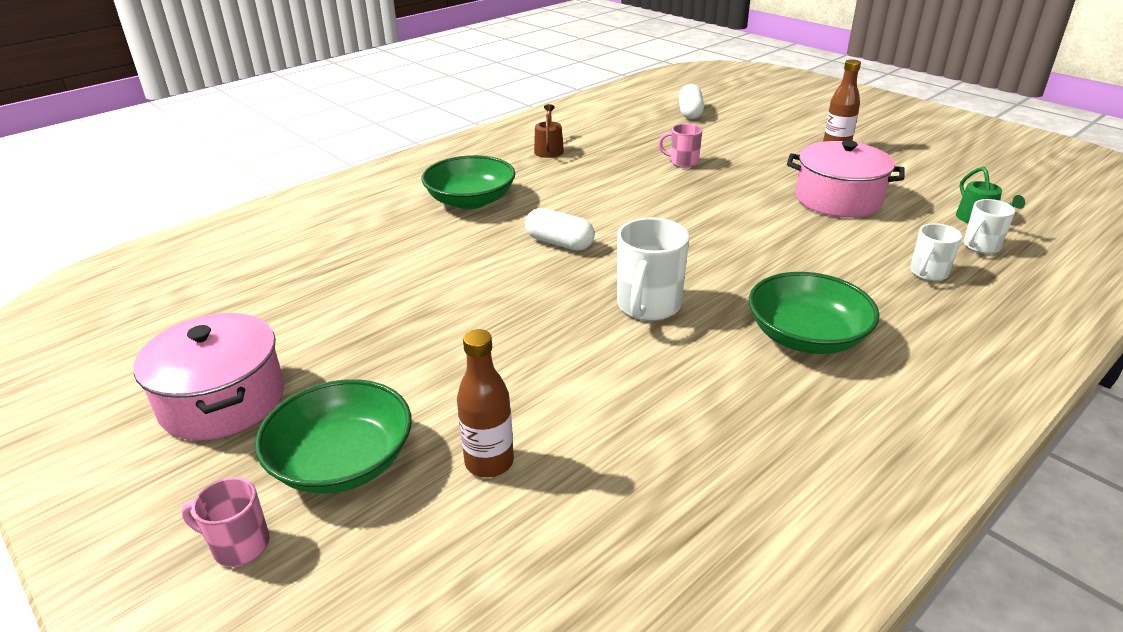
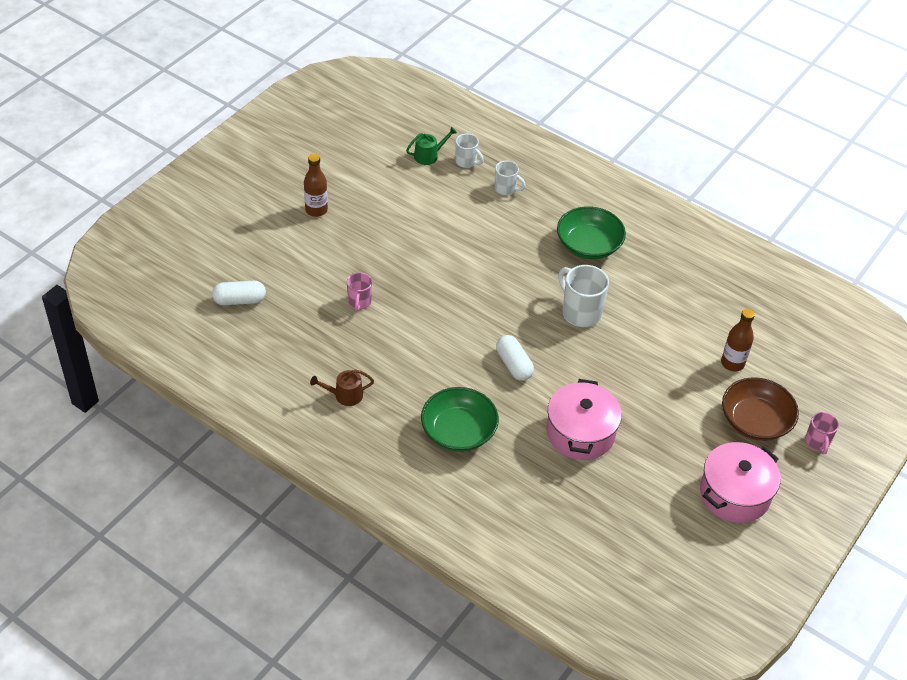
camera: 105 degrees left, 15 degrees up
(342, 461) = (755, 421): green bowl -> brown bowl
(559, 243) = (513, 365): white capsule -> white capsule turned 45 degrees counterclockwise
(648, 307) = (580, 312): white mug -> white mug turned 135 degrees counterclockwise
(838, 199) = (412, 217): pink pot -> pink pot (580, 433)

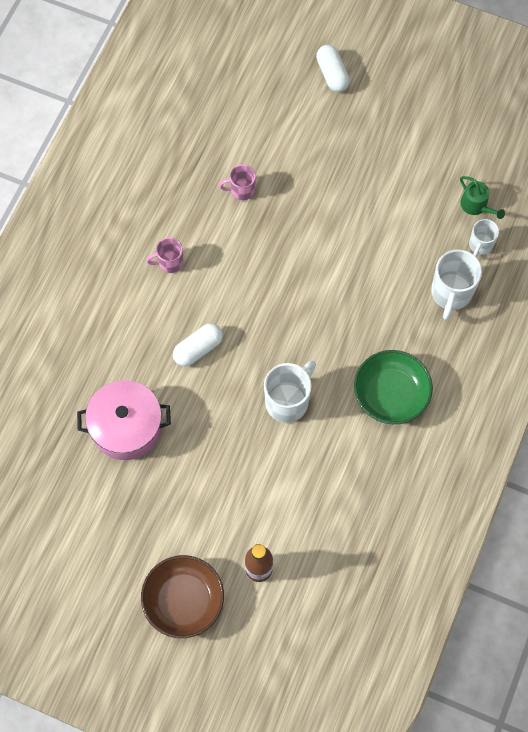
camera: 80 degrees right, 20 degrees up
(239, 300) = (214, 87): white capsule -> white capsule (332, 74)
(316, 210) = (356, 120): brown bottle -> none
(345, 395) = (121, 207): brown watering can -> none
(458, 431) = (102, 315): green bowl -> none
(506, 189) = (451, 293): white mug -> white mug, size x1.68
(734, 494) = (84, 587): pink pot -> none
(817, 442) = (170, 669): pink mug -> pink mug (170, 263)

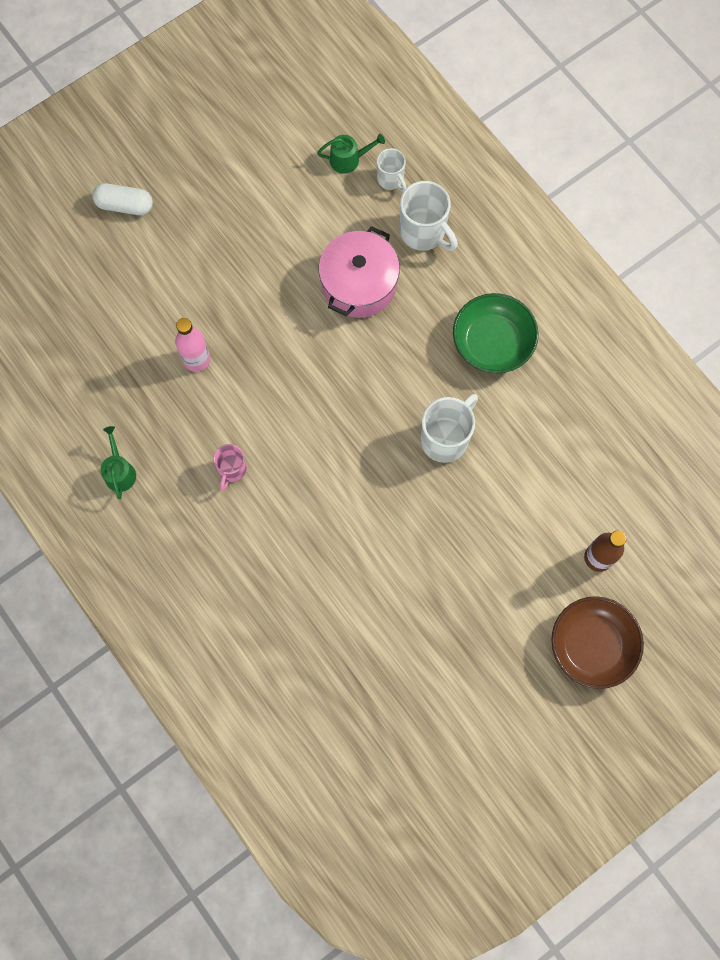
camera: 60 degrees left, 5 degrees up
(123, 188) = (119, 472): none -> green watering can
(126, 427) = (383, 606): pink pot -> pink pot (359, 284)
(198, 349) = (341, 492): white capsule -> none
(241, 190) = (196, 359): pink mug -> pink bottle
(288, 401) = (445, 438): white mug -> white mug turned 60 degrees clockwise

